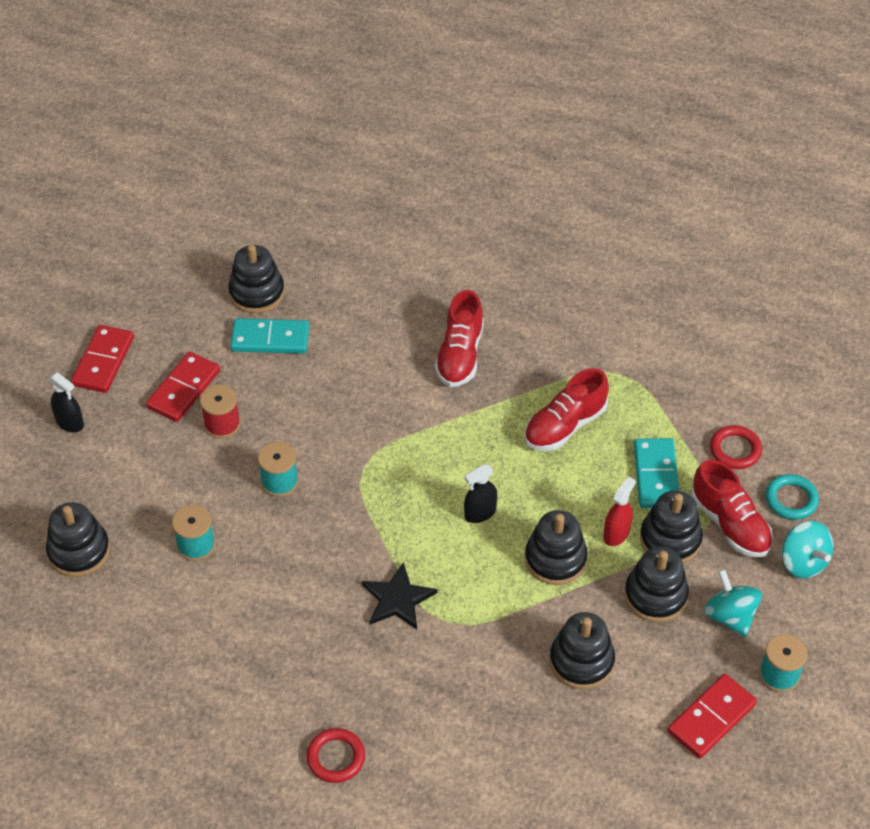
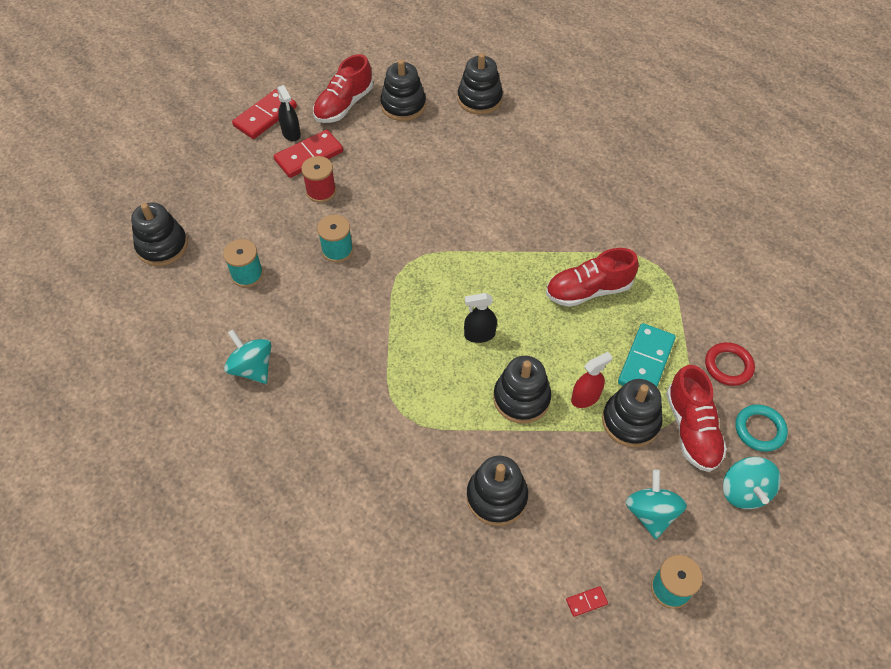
camera: 25 degrees right, 5 degrees up
(70, 423) = (215, 151): black spray bottle -> black spray bottle (291, 133)
(263, 638) = (252, 368): none -> turquoise spinning top
(270, 339) = (393, 141): turquoise domino -> none
(336, 757) = (248, 491): red ring -> none
(398, 599) = (374, 379): black star -> none
(460, 355) = (532, 204): red shoe -> red shoe (344, 105)
(655, 595) = (592, 466): black stacking toy -> black stacking toy (479, 99)
(711, 718) = (586, 602): red domino -> red domino, size x0.43

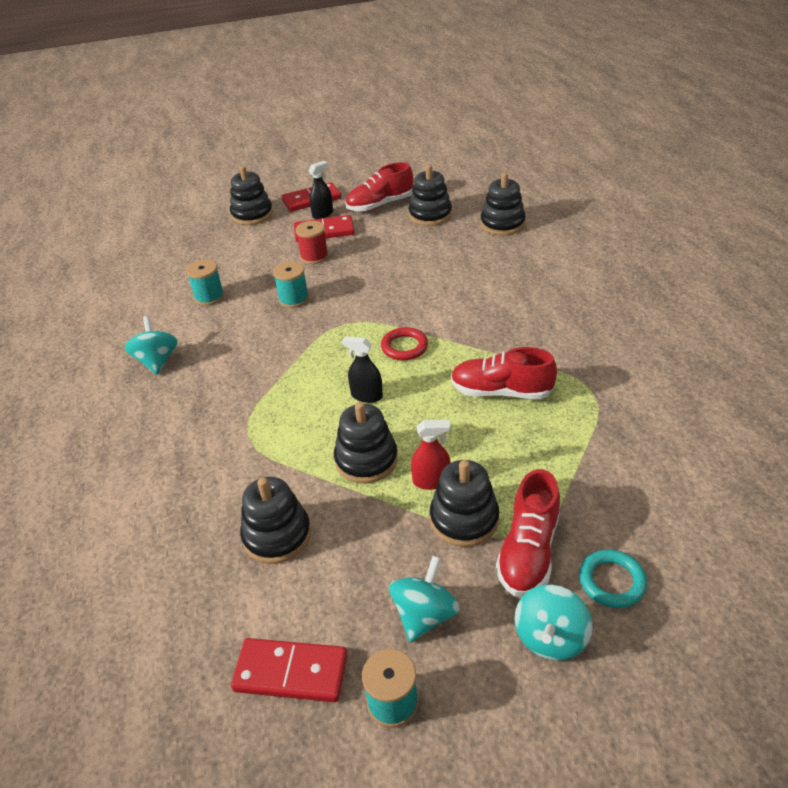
camera: 30 degrees right, 15 degrees down
(162, 246) = (164, 262): black stacking toy -> black stacking toy (252, 214)
(291, 133) = (322, 214): black spray bottle -> black spray bottle turned 135 degrees counterclockwise
(586, 602) = (291, 673): red domino -> red domino, size x2.30
(645, 361) = (519, 470): turquoise domino -> none
(728, 366) = (613, 505): red ring -> red ring (404, 347)

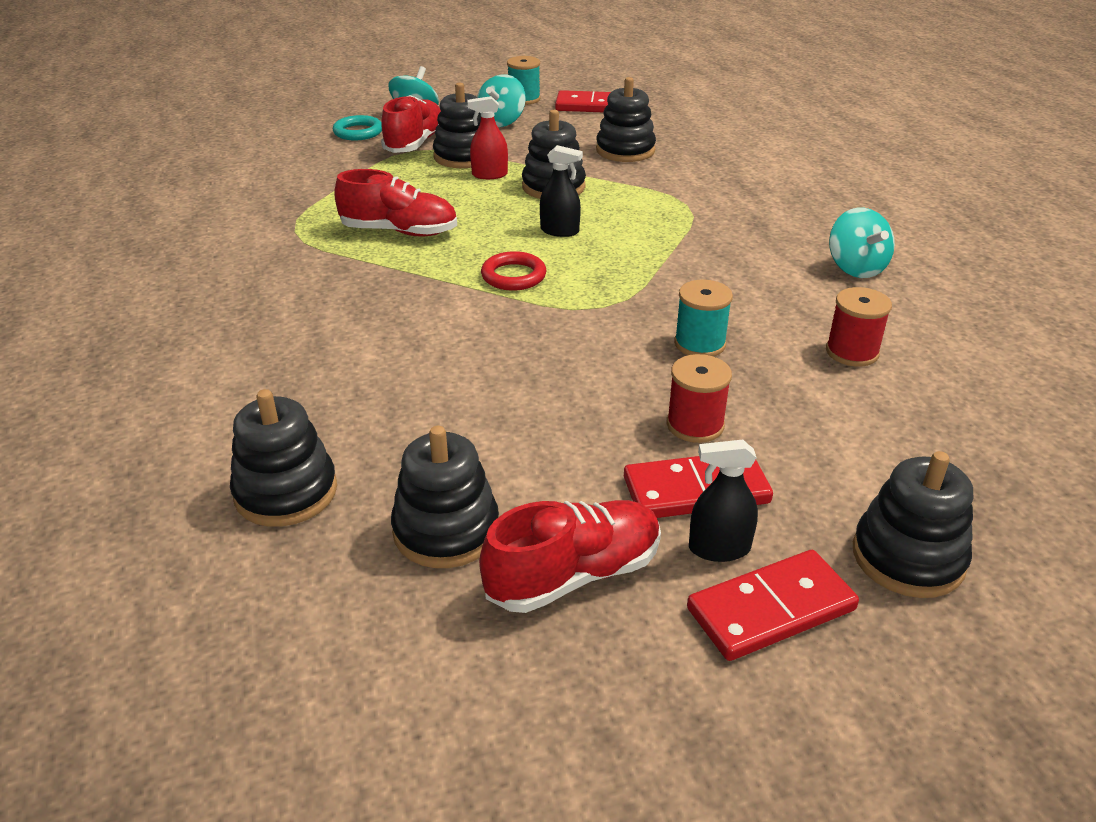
camera: 175 degrees right, 5 degrees down
(209, 297) = (852, 352): turquoise spool -> red spool
(322, 214) = (719, 548): black spray bottle -> black spray bottle turned 45 degrees clockwise

